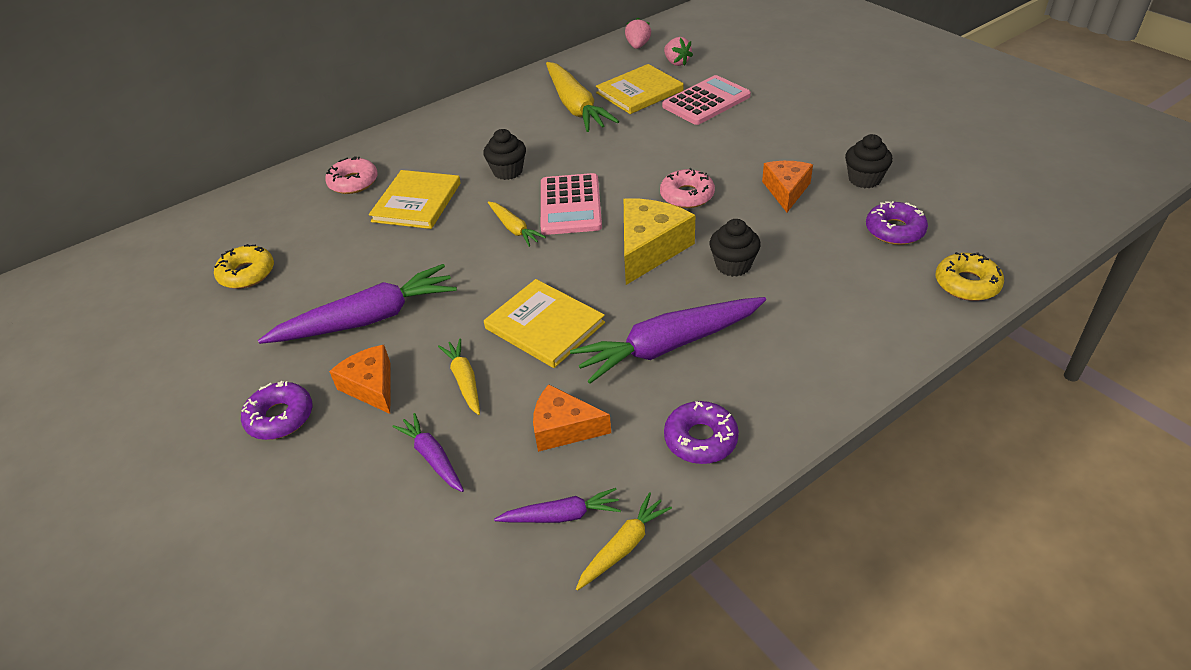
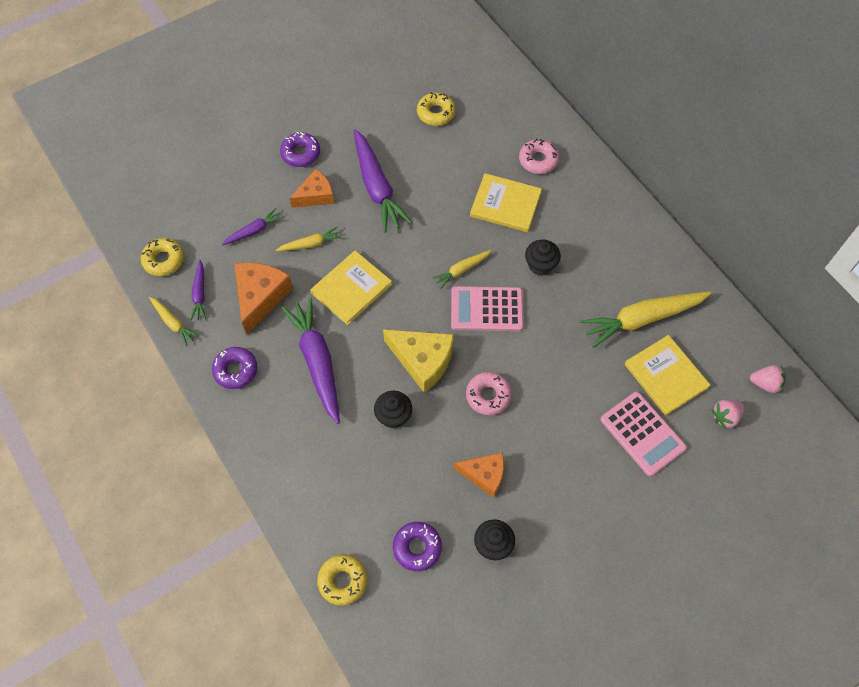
camera: 90 degrees right, 20 degrees up
(487, 591) = (164, 260): none -> yellow donut
(564, 428) = (260, 297): orange cheese -> orange cheese, size x1.50

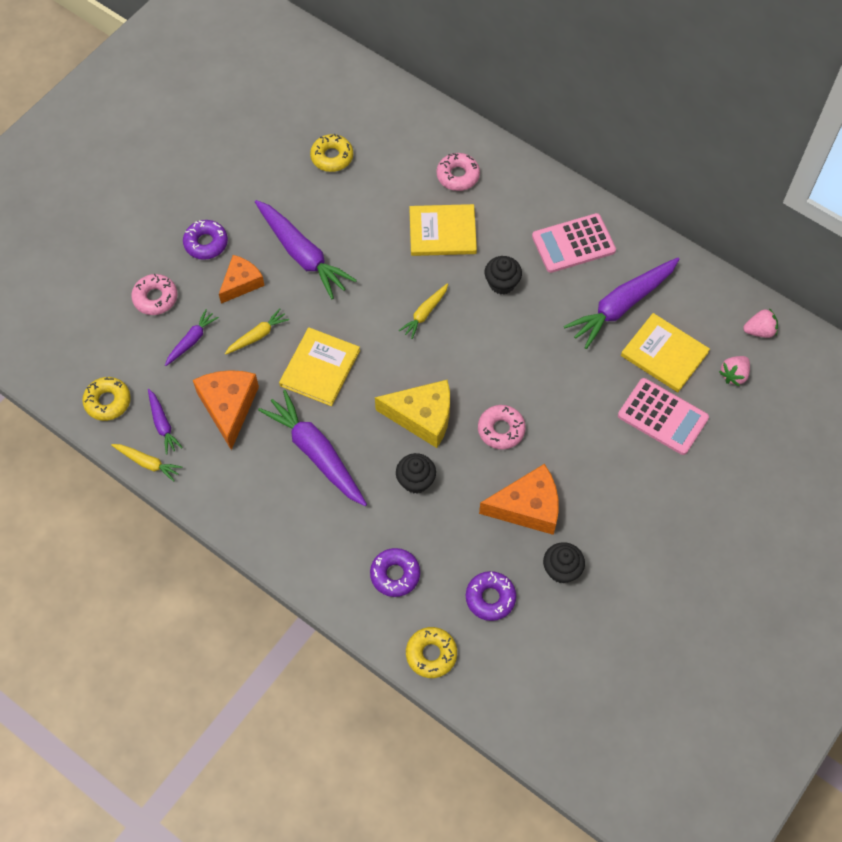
camera: 20 degrees left, 0 degrees up
(236, 370) = (235, 489): purple donut -> purple donut (395, 574)
(240, 186) = (155, 298): none -> pink donut
(484, 475) = (527, 507): orange cheese -> orange cheese, size x1.50
(486, 309) = (466, 345): pink calculator -> pink calculator (573, 243)
(642, 319) = (621, 306): yellow carrot -> purple carrot

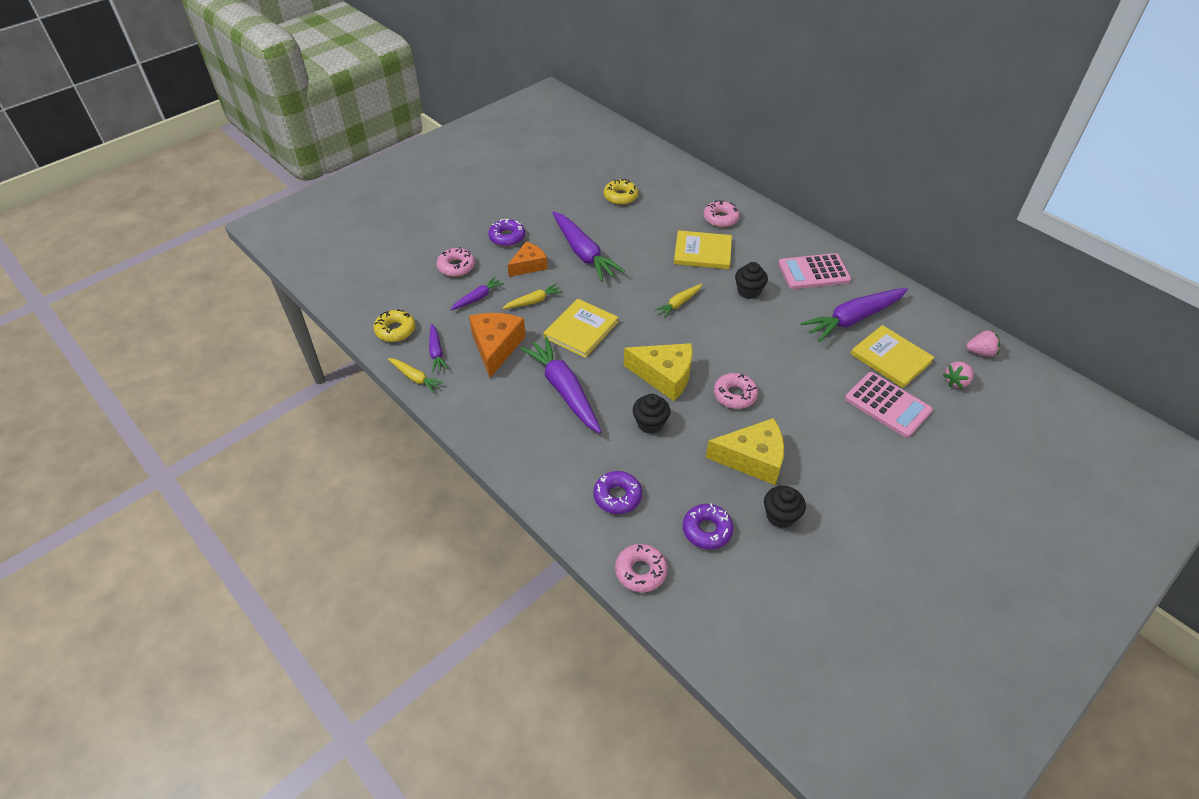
camera: 10 degrees right, 15 degrees down
(431, 654) = (640, 571): yellow donut -> pink donut
(527, 507) = (752, 459): orange cheese -> yellow cheese

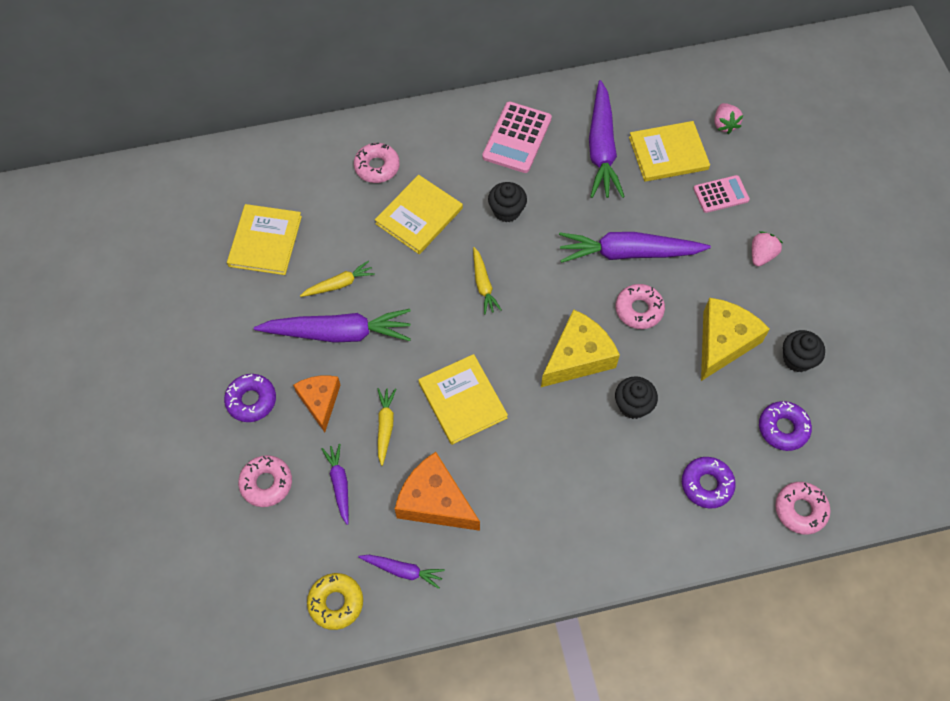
camera: 60 degrees left, 15 degrees up
(415, 378) = (431, 612): yellow carrot -> yellow carrot (339, 284)
(564, 390) = (541, 463): purple carrot -> purple carrot (628, 253)
(620, 196) = (265, 241): yellow donut -> yellow book
(887, 405) = (721, 194): pink calculator -> pink calculator, size x0.64
(980, 352) = (701, 82): pink strawberry -> pink strawberry (761, 255)

